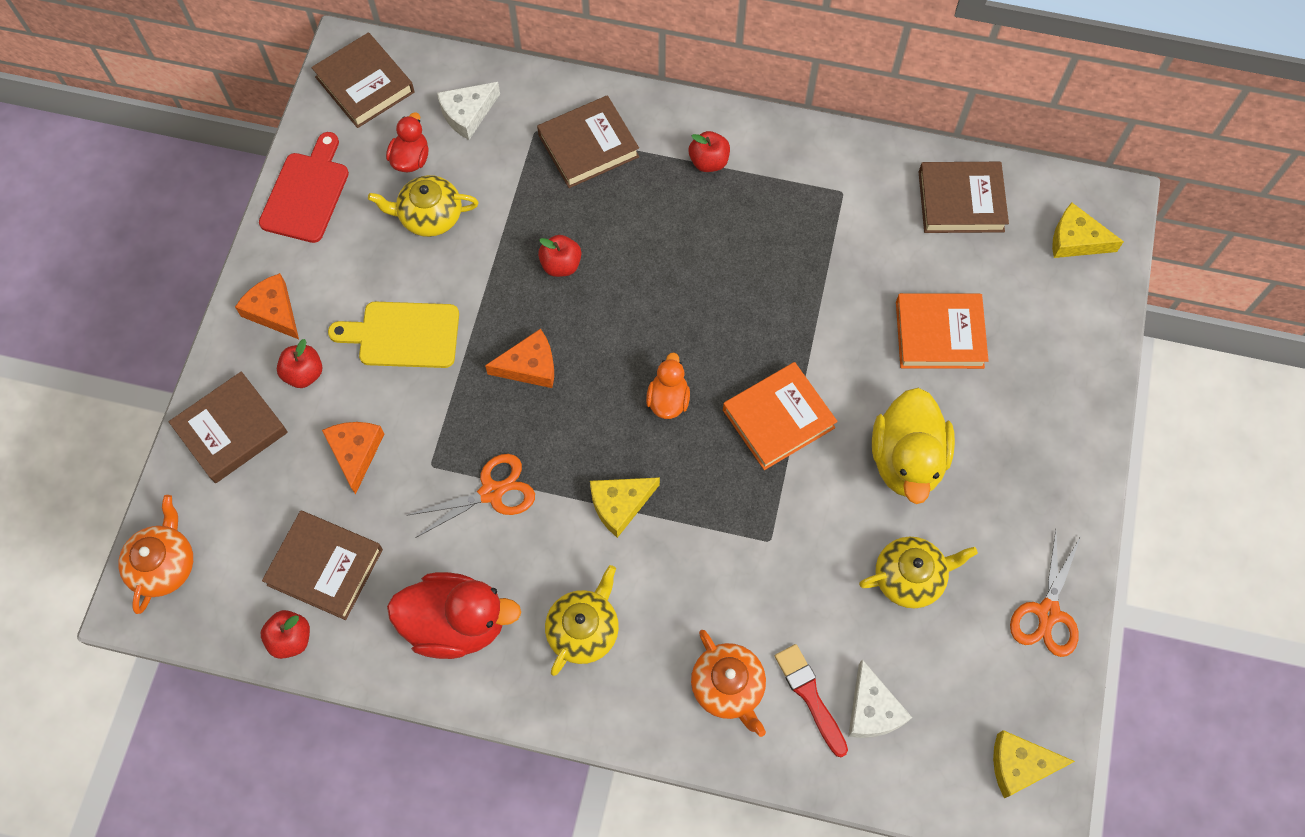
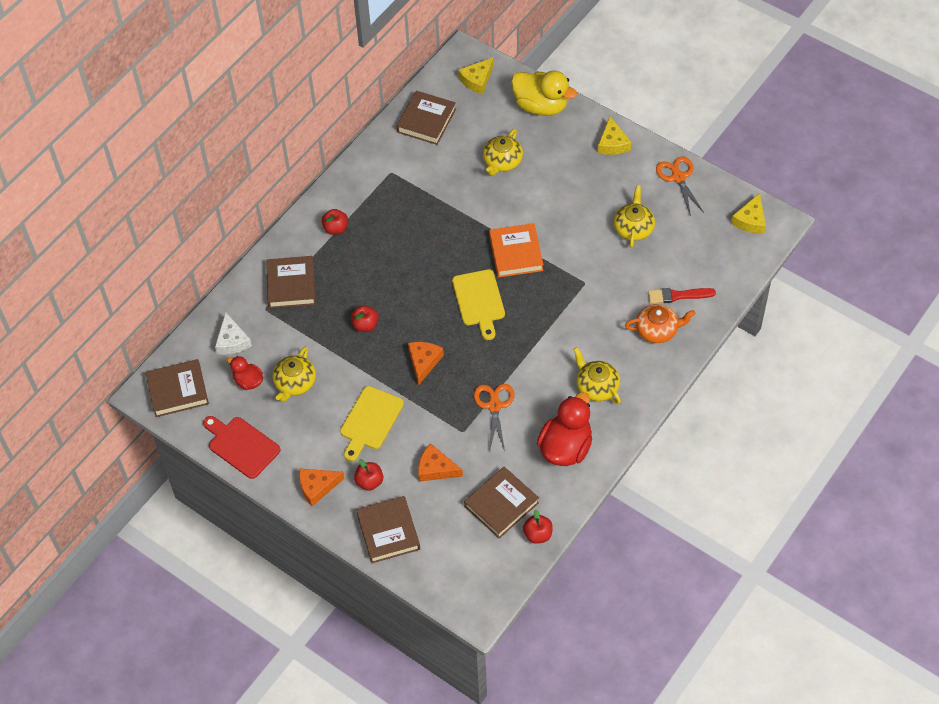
camera: 65 degrees left, 10 degrees down
(164, 564) = (460, 591): orange teapot -> none
(620, 504) = (531, 345): yellow cheese -> yellow cheese (612, 143)
(668, 400) = (479, 301): orange duck -> yellow cutting board
(872, 709) = (696, 271): white cheese -> none
(907, 460) = (568, 204): yellow duck -> yellow duck (541, 106)
(939, 334) = (502, 162): orange book -> yellow teapot
(1047, 613) = (678, 177): orange scissors -> orange scissors turned 150 degrees counterclockwise

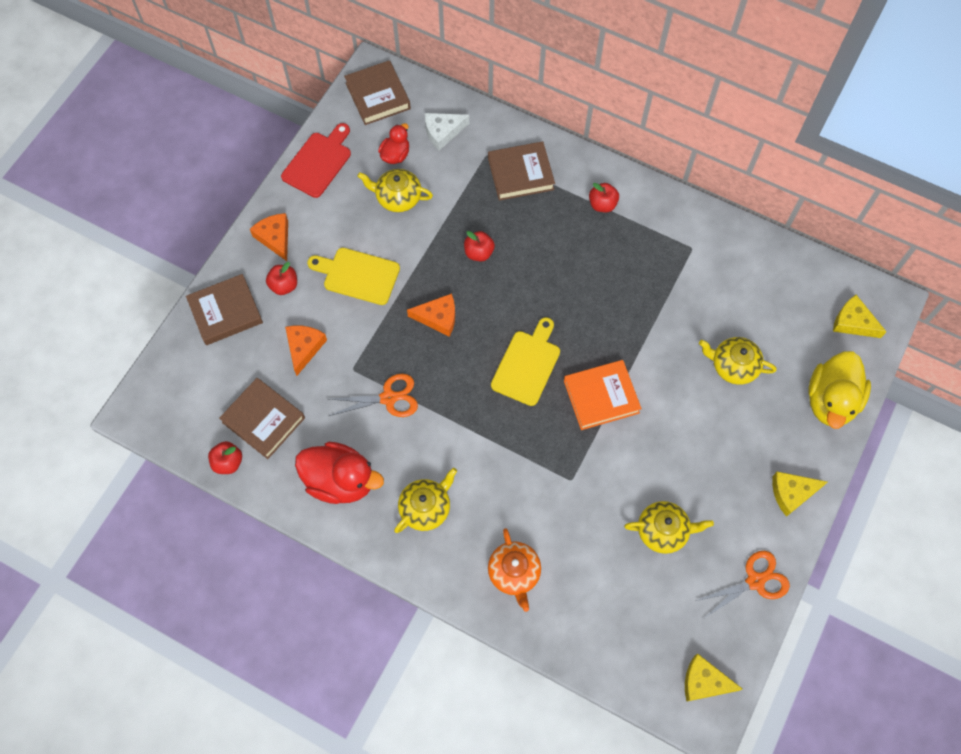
camera: 80 degrees right, 10 degrees up
(426, 120) = (776, 275): brown book -> none
(479, 301) = (527, 364): yellow cutting board -> yellow cutting board turned 135 degrees clockwise
(678, 295) = (569, 594): red brush -> none

